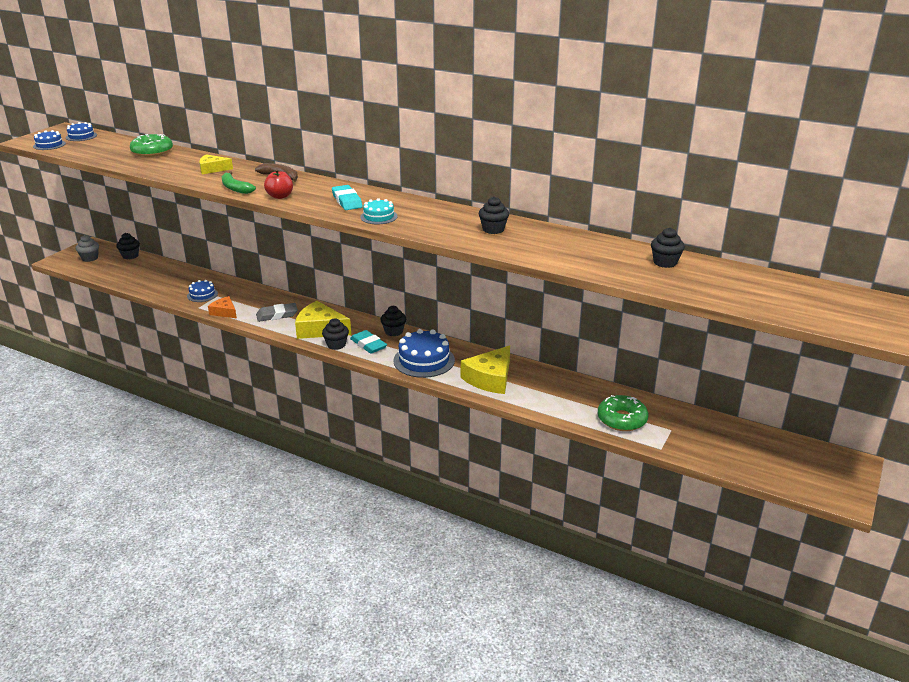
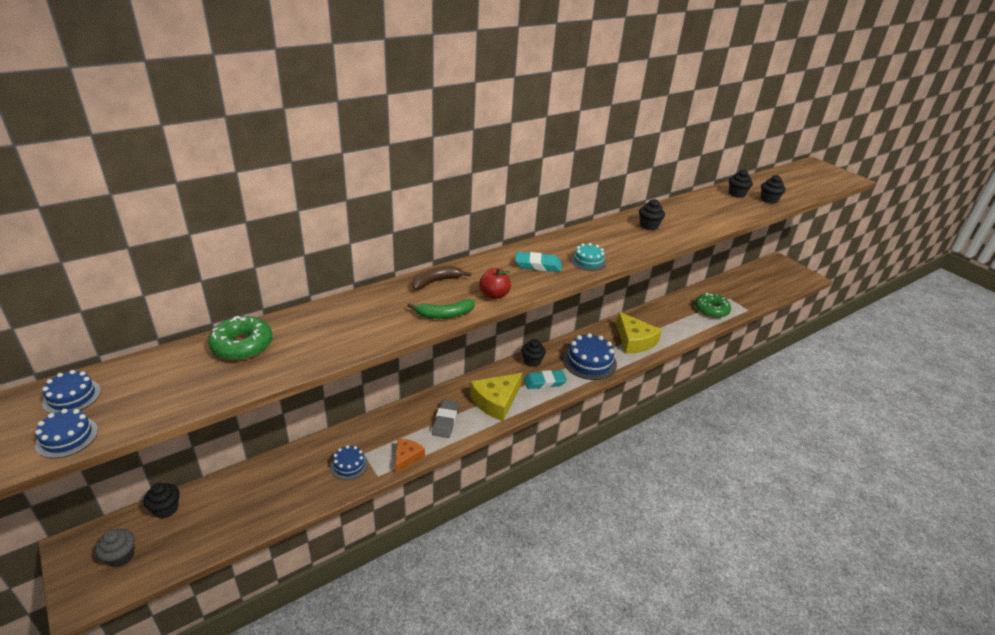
camera: 65 degrees left, 5 degrees up
(212, 169) = (365, 315): yellow cheese -> none
(224, 312) = (407, 457): orange cheese -> orange cheese turned 135 degrees clockwise
(336, 345) = (532, 400): black cupcake -> black cupcake (769, 200)

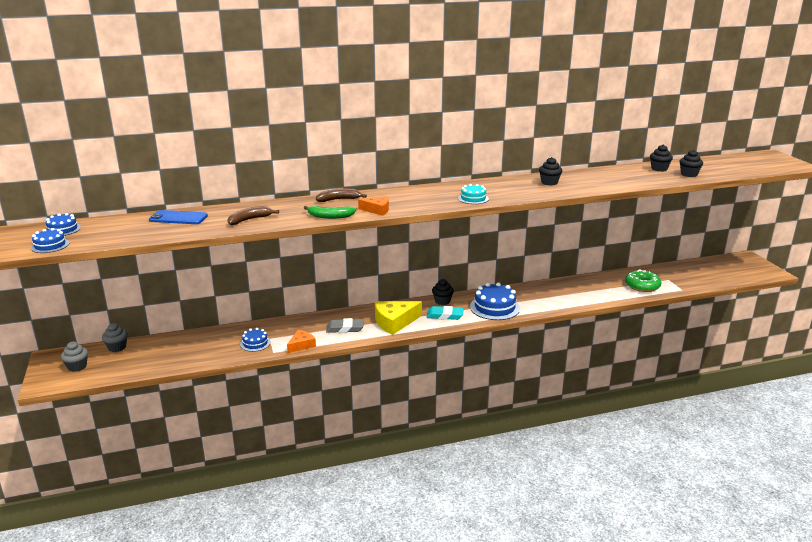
camera: 20 degrees right, 10 degrees down
(166, 509) = (117, 347): black cupcake -> grey cupcake
(242, 345) = (178, 218): green donut -> blue phone
(344, 335) = (249, 220): none -> brown banana
(445, 421) = (345, 328): grey eraser -> grey eraser turned 60 degrees clockwise
(494, 295) = (377, 210): red apple -> orange cheese
(538, 265) = (428, 197): turquoise eraser -> none
(634, 341) = (547, 299): yellow cheese -> none

